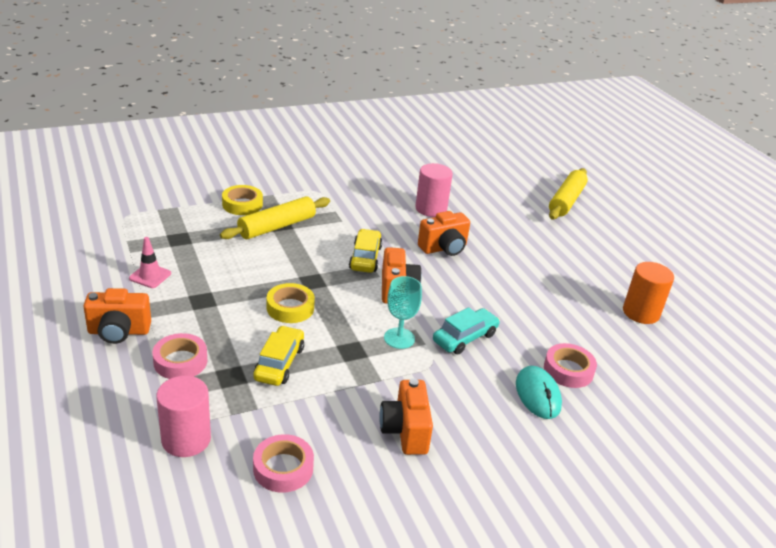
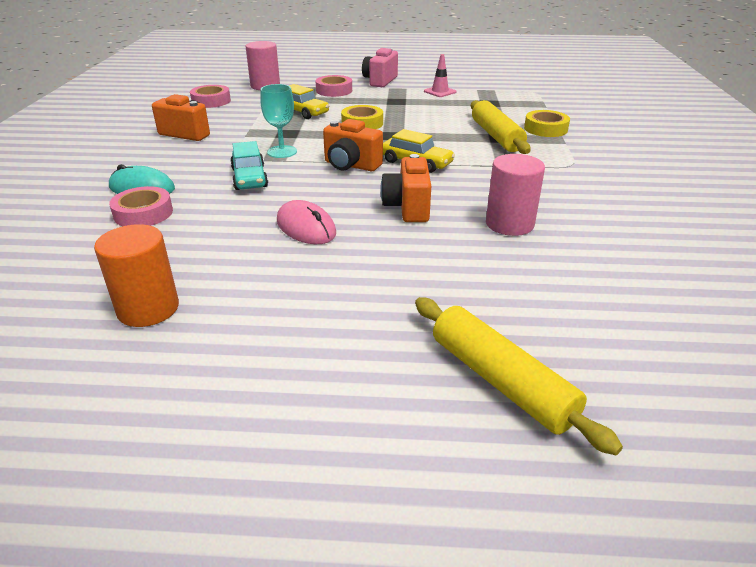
camera: 120 degrees right, 0 degrees up
(119, 332) = (380, 81): orange camera -> pink camera
(508, 283) = (306, 227): none -> pink mouse

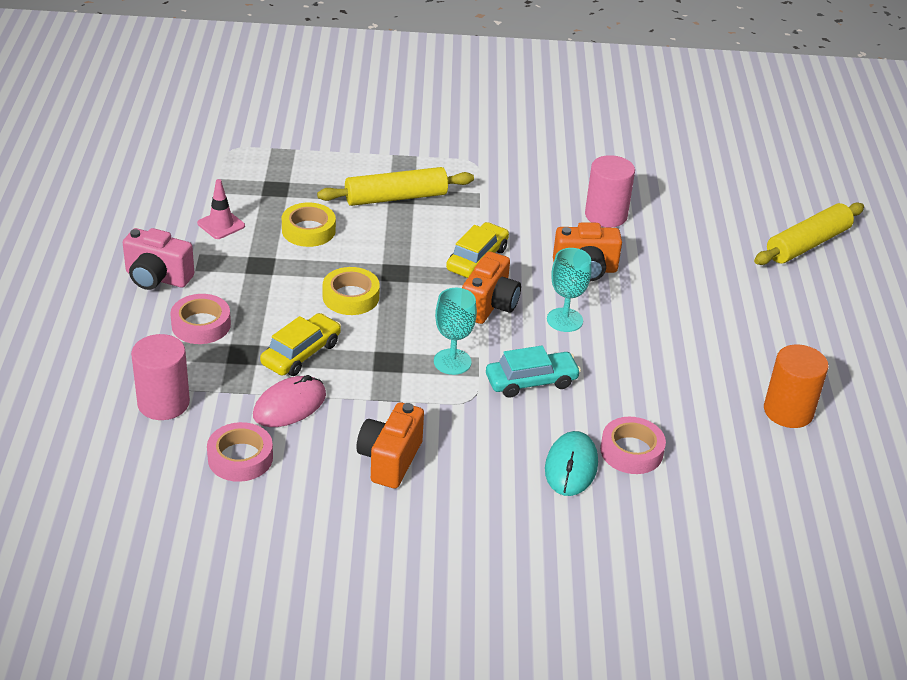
camera: 95 degrees left, 5 degrees up
(306, 227) = (636, 332): pink mouse -> pink mouse (289, 405)
(329, 194) = (564, 320): none -> turquoise goblet
(545, 129) = (372, 161): yellow tape -> yellow tape (308, 230)

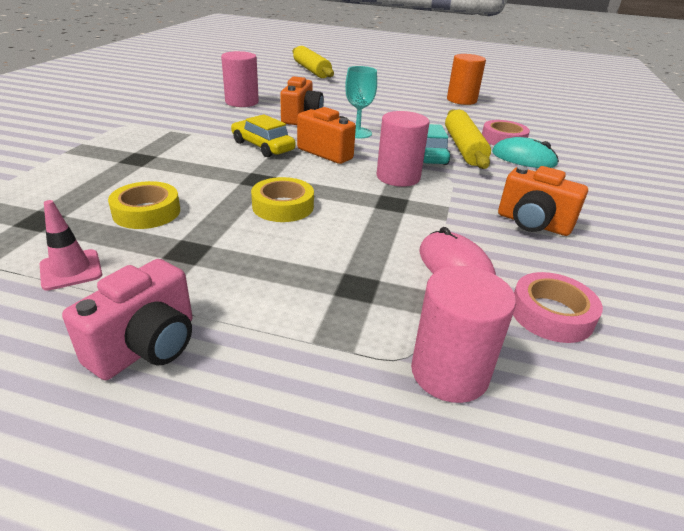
camera: 75 degrees left, 5 degrees down
(201, 325) = (284, 315): pink tape -> none
(301, 353) = (367, 247): yellow car -> none
(396, 197) = (138, 162): yellow rolling pin -> yellow rolling pin (463, 148)
(452, 362) = (398, 177): turquoise goblet -> pink cylinder

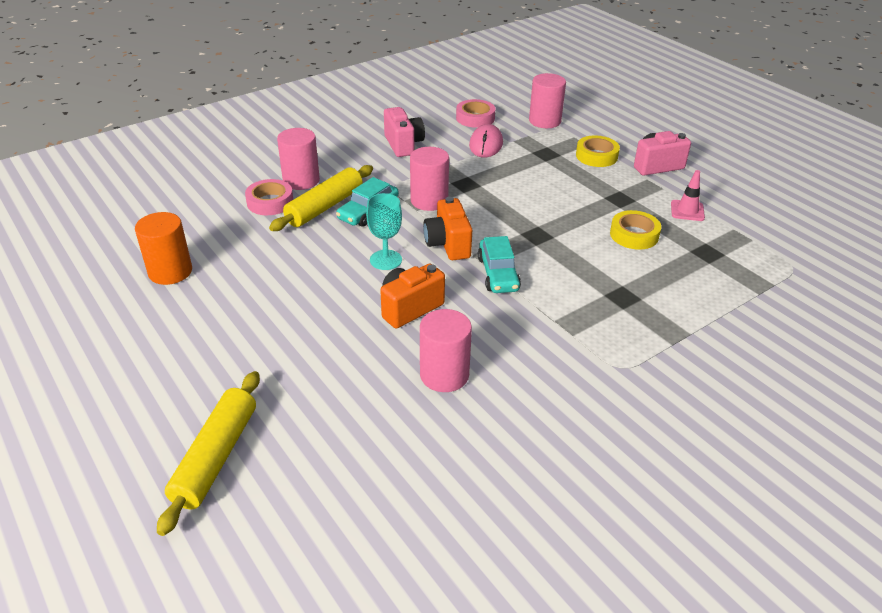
camera: 140 degrees left, 5 degrees up
(263, 146) = (498, 274): yellow car -> turquoise car
(283, 206) = (540, 207): yellow tape -> yellow tape (596, 156)
(523, 158) = (301, 180): turquoise mouse -> pink cylinder
(532, 224) = (403, 145): orange camera -> pink camera

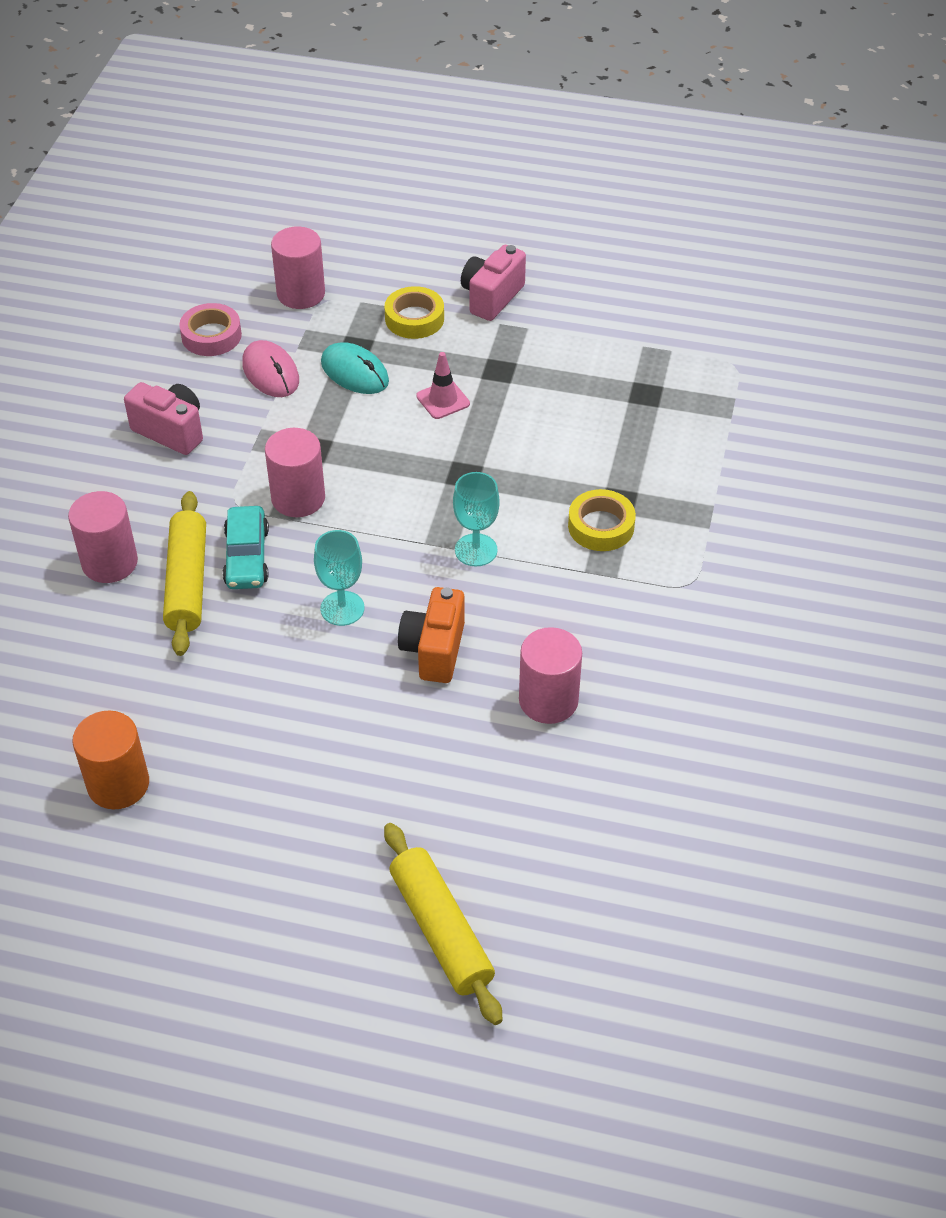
camera: 40 degrees left, 10 degrees up
(270, 202) = (112, 617): pink tape -> none
(448, 244) = (385, 545): orange camera -> none
(498, 274) = (476, 550): turquoise car -> turquoise goblet
(532, 163) = (354, 372): none -> turquoise mouse
(634, 235) = (558, 413): yellow tape -> yellow tape (601, 526)
(687, 211) = (579, 347): pink traffic cone -> pink traffic cone (443, 400)

